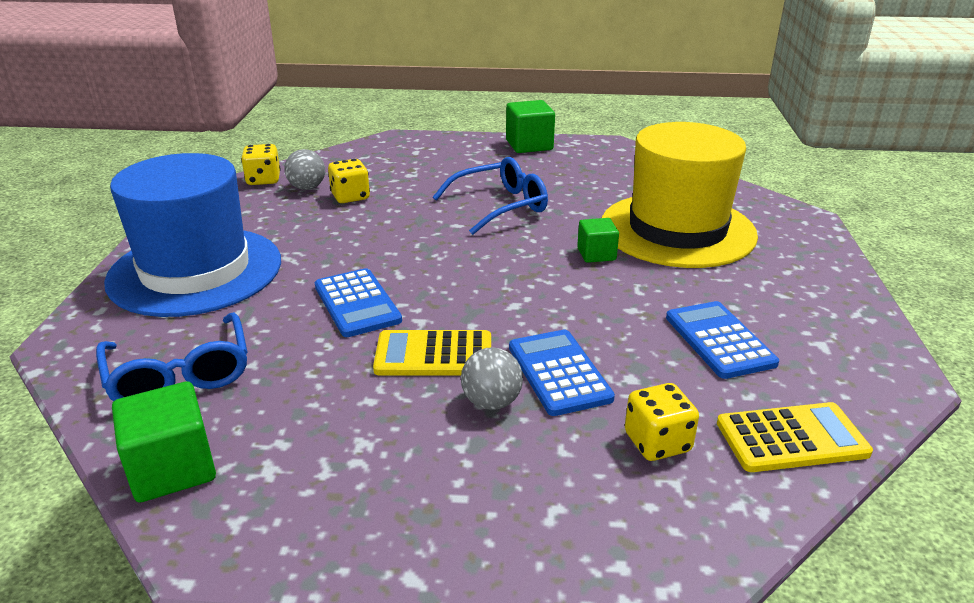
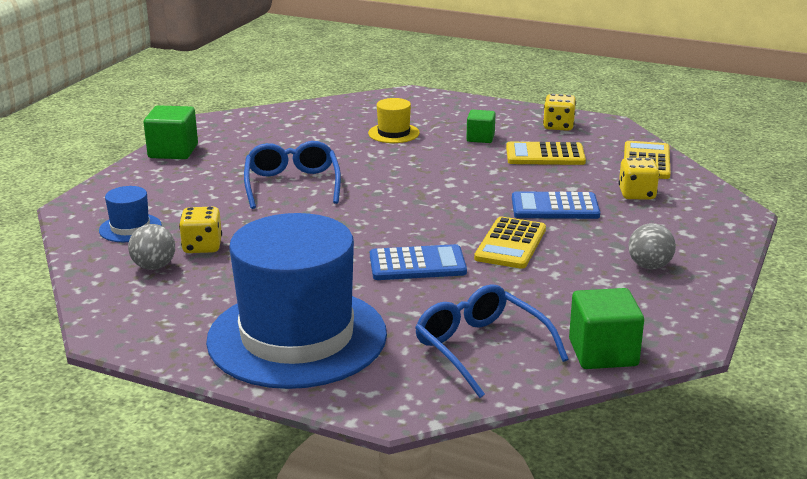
camera: 70 degrees left, 5 degrees down
(179, 374) = (481, 348): blue glasses -> blue glasses turned 120 degrees counterclockwise
(263, 180) = (104, 289): yellow dice -> yellow dice (558, 126)
(371, 164) = (130, 228): none -> blue hat
(491, 402) = (576, 233): grey ball -> grey ball (649, 266)
(596, 254) = (408, 166): green cube -> green cube (480, 138)
(677, 230) = (393, 133): yellow hat -> yellow hat, size x0.41
(719, 340) = (545, 155): blue calculator -> yellow calculator

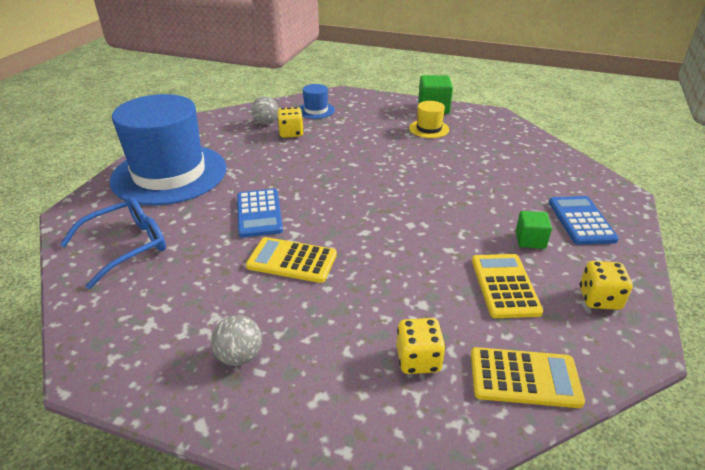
camera: 85 degrees right, 10 degrees up
(292, 184) = (390, 153): blue glasses -> none
(393, 133) = (514, 190): yellow hat -> yellow hat (429, 129)
(555, 207) = (372, 290): blue calculator -> blue calculator (581, 221)
(603, 353) = (93, 311): green cube -> none

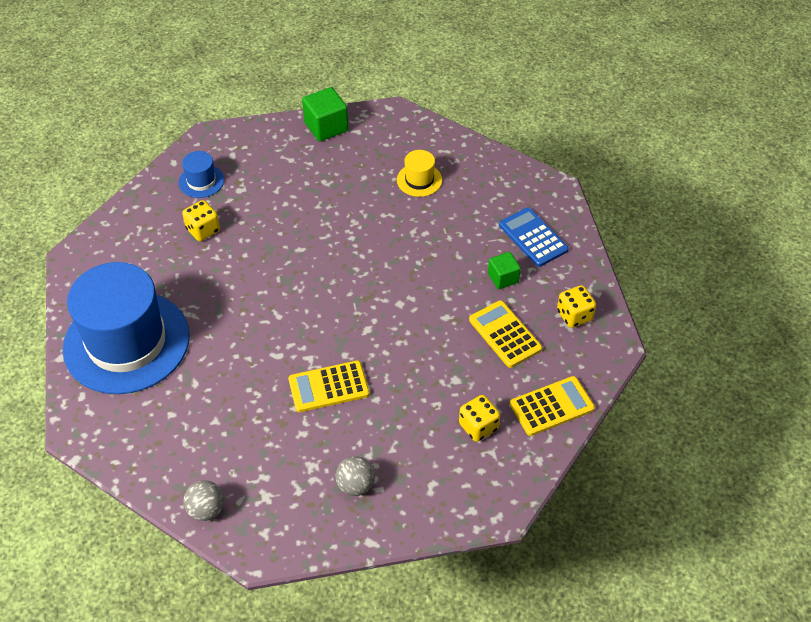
camera: 30 degrees left, 15 degrees up
(127, 246) = (173, 440): blue glasses -> none
(259, 213) = (259, 351): blue calculator -> none
(266, 123) = (162, 224): grey ball -> grey ball (206, 509)
(429, 129) = (341, 164): yellow hat -> yellow hat (419, 180)

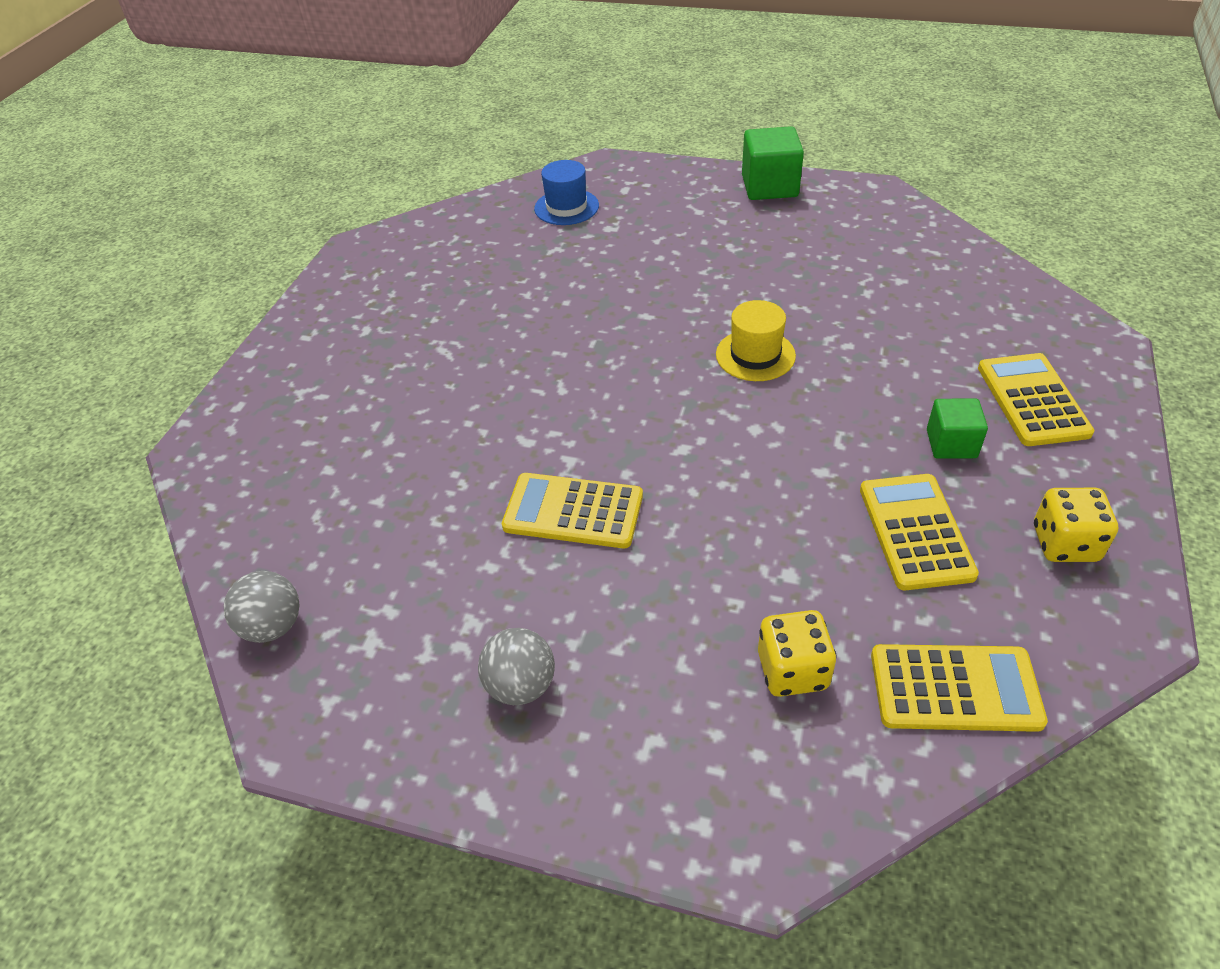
camera: 30 degrees right, 5 degrees down
(126, 342) = (341, 359): blue hat -> none
(203, 230) = (531, 260): yellow dice -> none
(419, 180) = (873, 277): yellow hat -> yellow hat (755, 355)
(533, 237) = (1032, 400): blue calculator -> yellow calculator

